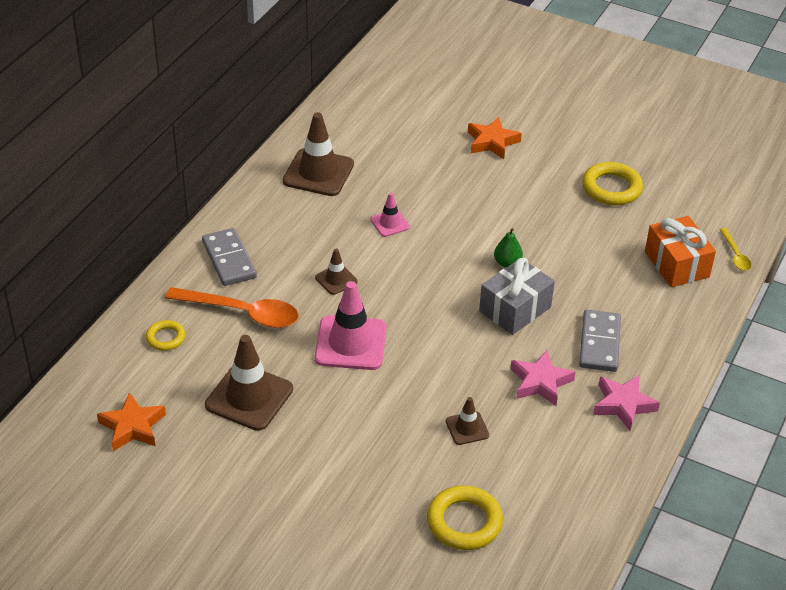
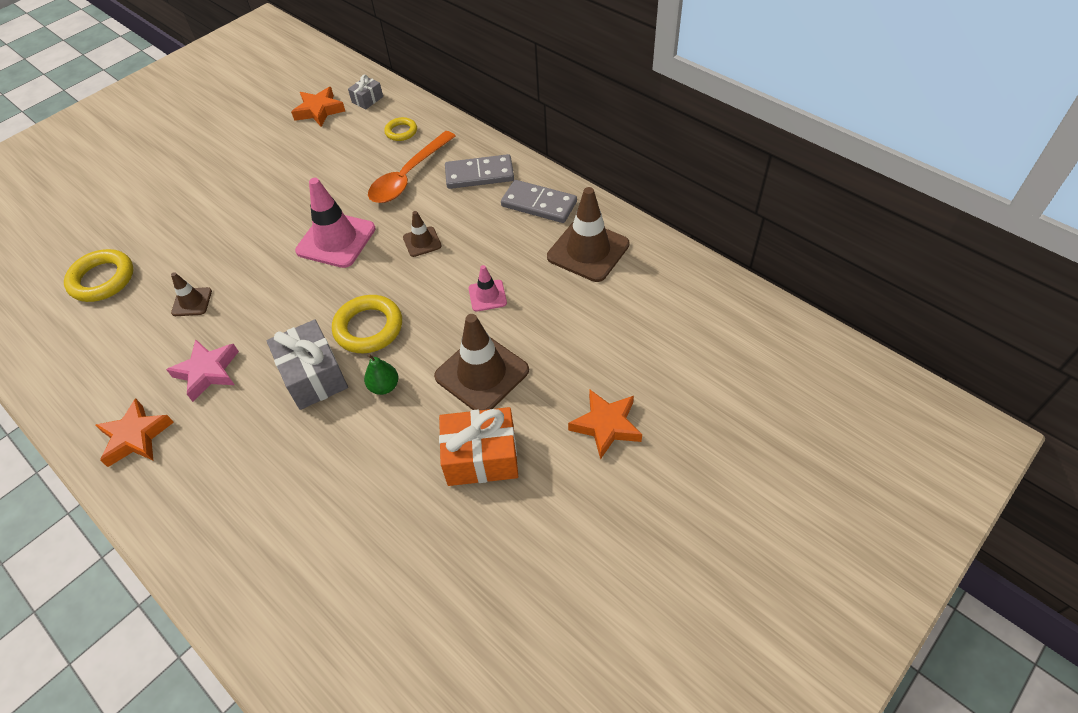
camera: 110 degrees right, 10 degrees up
(105, 386) = (367, 99): none -> grey gift
(249, 397) = (311, 171): brown traffic cone -> brown traffic cone (482, 373)
(599, 343) = (225, 441): grey domino -> grey domino (539, 204)
(611, 188) = (474, 545): yellow ring -> yellow ring (368, 328)
(623, 405) = (136, 437): pink star -> orange star
(676, 264) = (301, 575): orange gift -> orange gift (481, 457)
(735, 255) = (282, 667): yellow spoon -> none

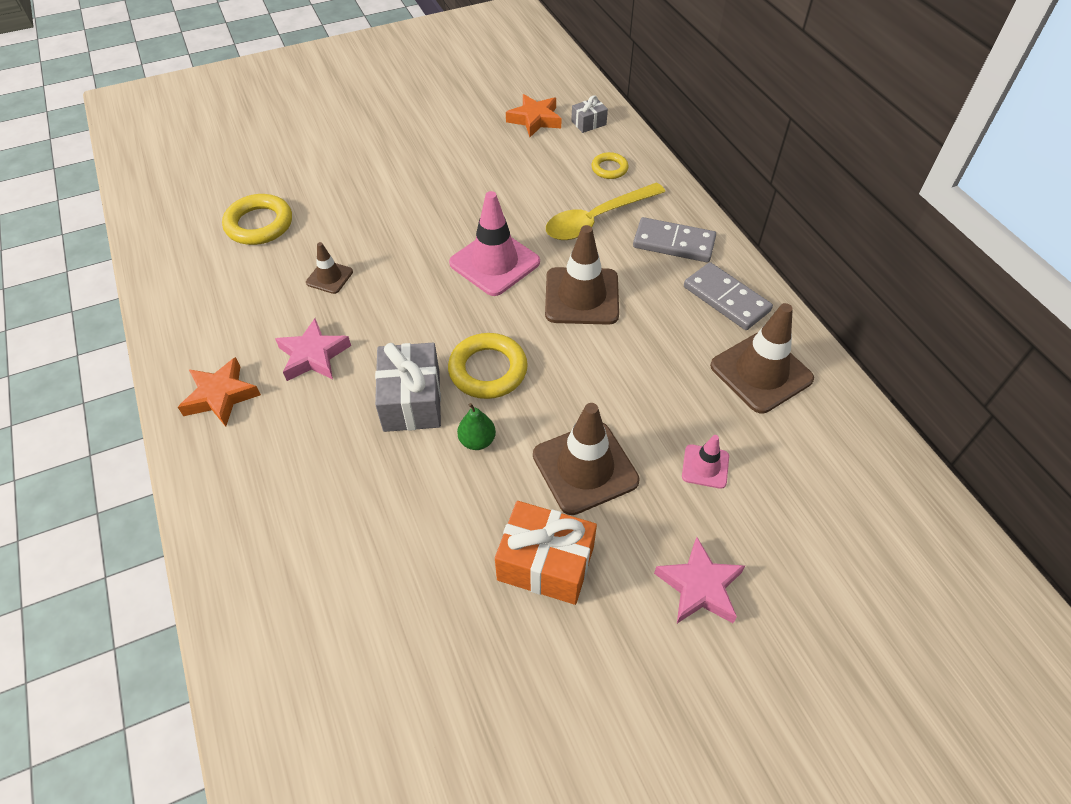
camera: 20 degrees right, 0 degrees up
(408, 176) = (597, 219): orange spoon -> yellow spoon
(422, 242) = (581, 296): brown traffic cone -> brown traffic cone, size x1.94
(487, 296) = (627, 382): pink traffic cone -> pink traffic cone (705, 466)
(606, 426) = (699, 586): orange star -> pink star

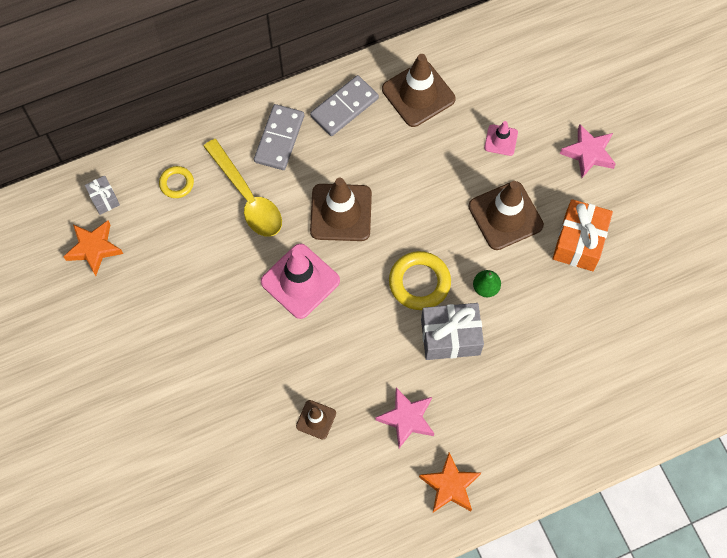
camera: 90 degrees left, 15 degrees up
(259, 224) = (243, 497): yellow ring -> none

